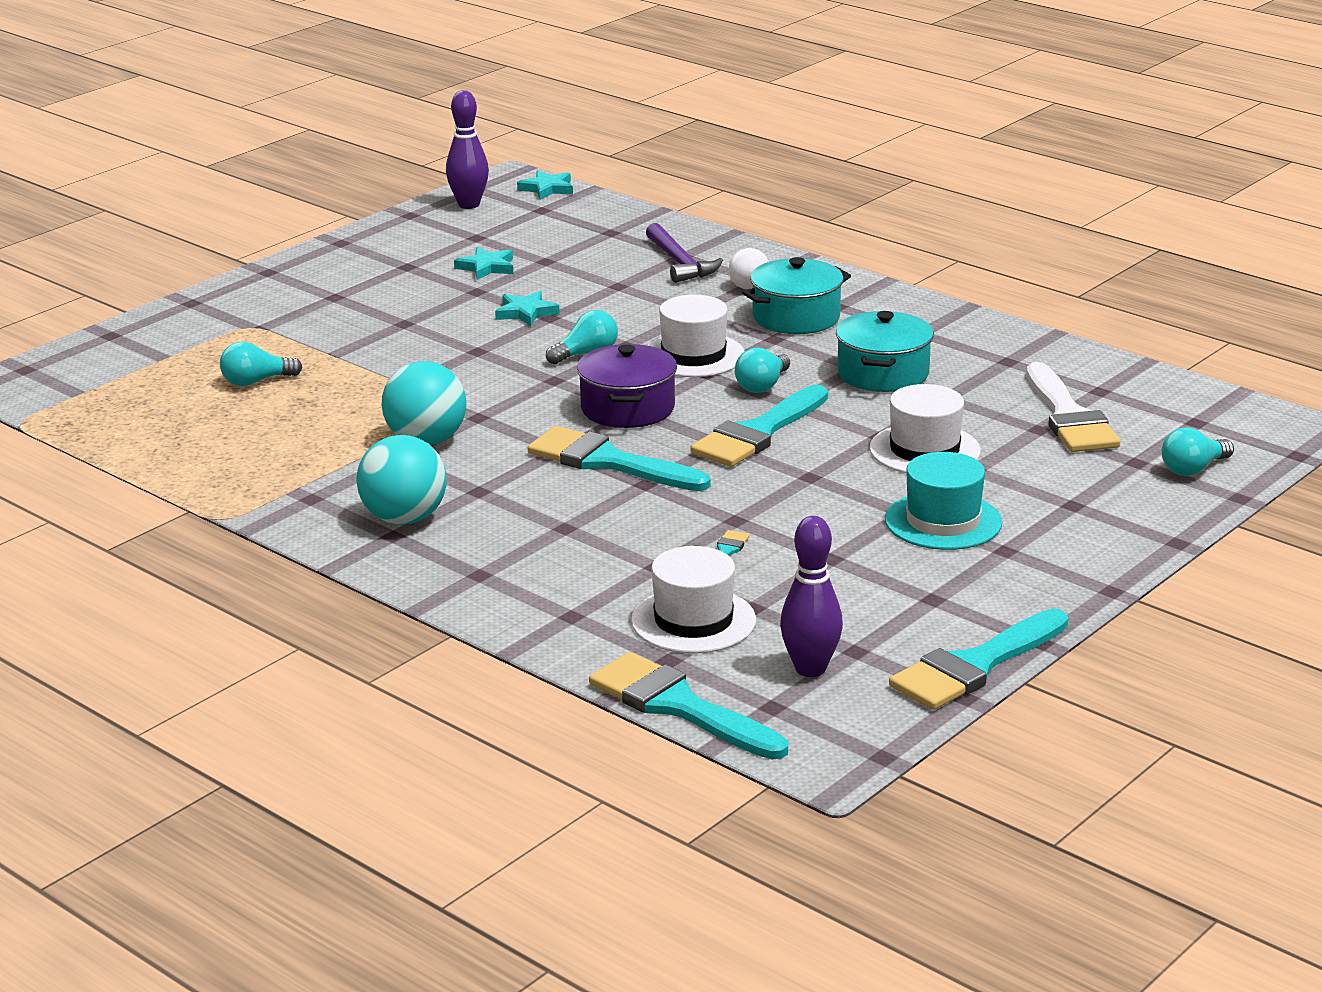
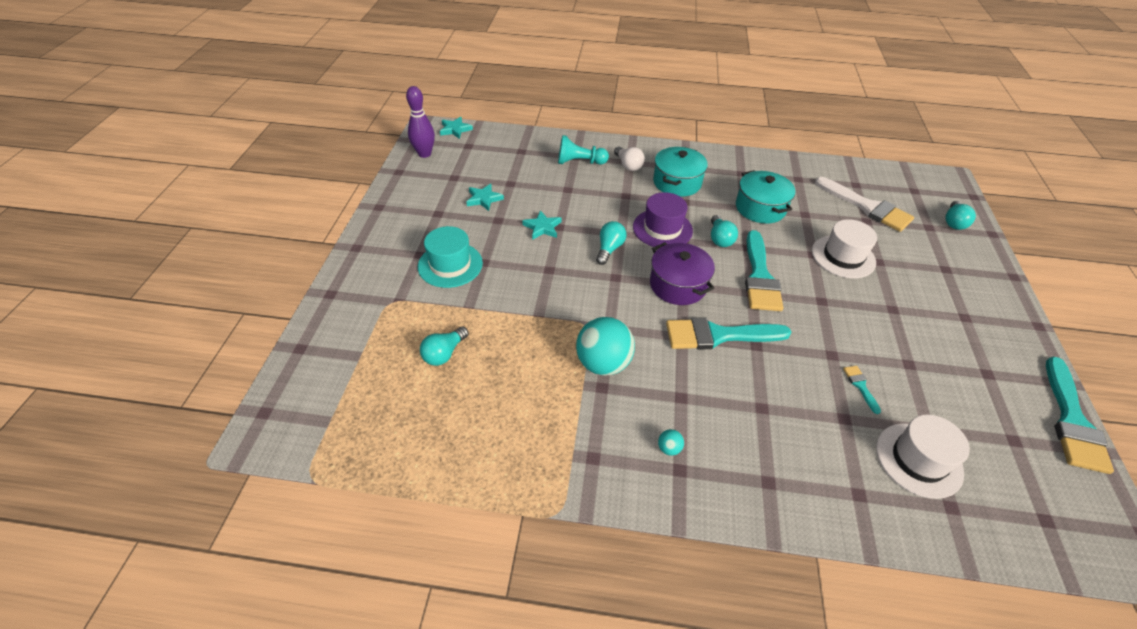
camera: 35 degrees left, 20 degrees up
(404, 519) = (669, 448): turquoise ball -> turquoise ball, size x0.40
(679, 706) = (1010, 553): turquoise brush -> none
(680, 263) = (579, 162): purple hammer -> turquoise pawn
(693, 355) = (662, 229): white hat -> purple hat
(810, 669) = (1018, 471): purple bowling pin -> none
(943, 521) = (915, 308): turquoise hat -> turquoise hat (450, 265)

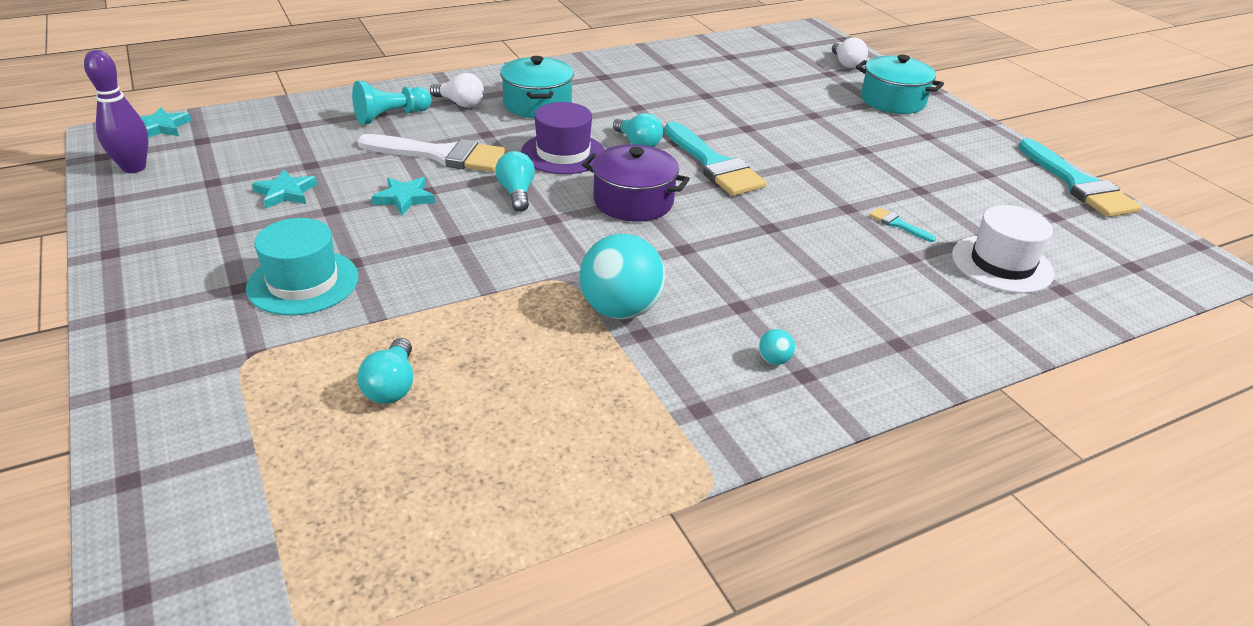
camera: 35 degrees left, 10 degrees down
(718, 335) = (722, 233): turquoise brush -> none
(760, 208) = (654, 102): turquoise pot -> turquoise pot (892, 101)
(843, 256) = (777, 121): white hat -> none
(867, 207) = (759, 72): white brush -> white brush (441, 155)
(953, 222) = (846, 63): turquoise light bulb -> white light bulb

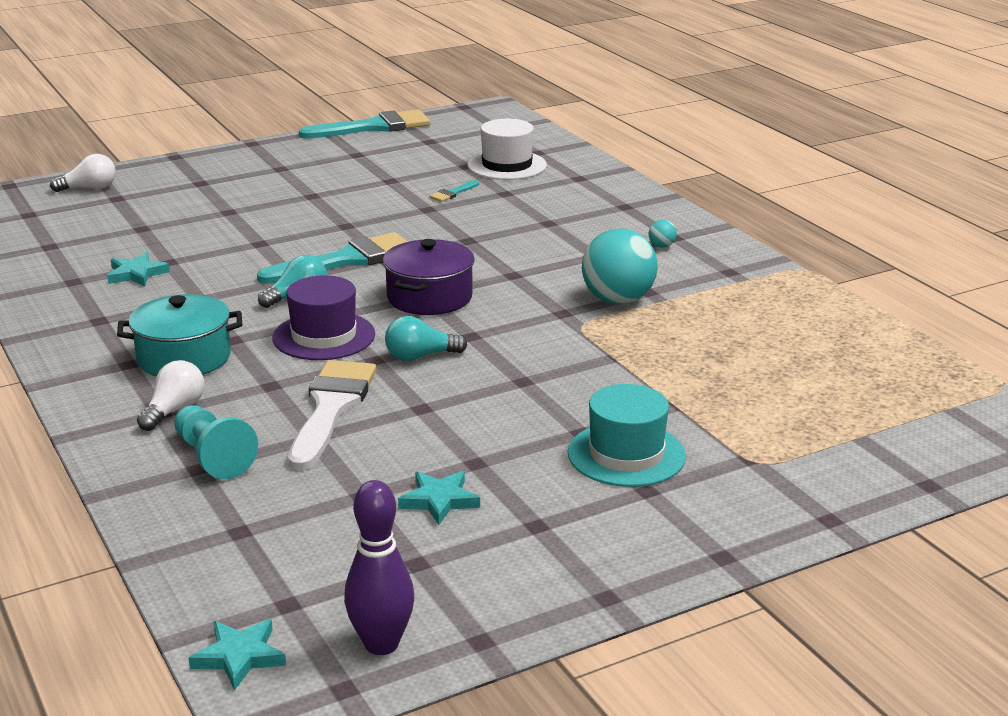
camera: 90 degrees left, 10 degrees down
(392, 386) = (760, 387): turquoise light bulb -> none
(404, 198) = (441, 419): turquoise star -> turquoise star (136, 274)
(892, 101) = (197, 175): turquoise pot -> none

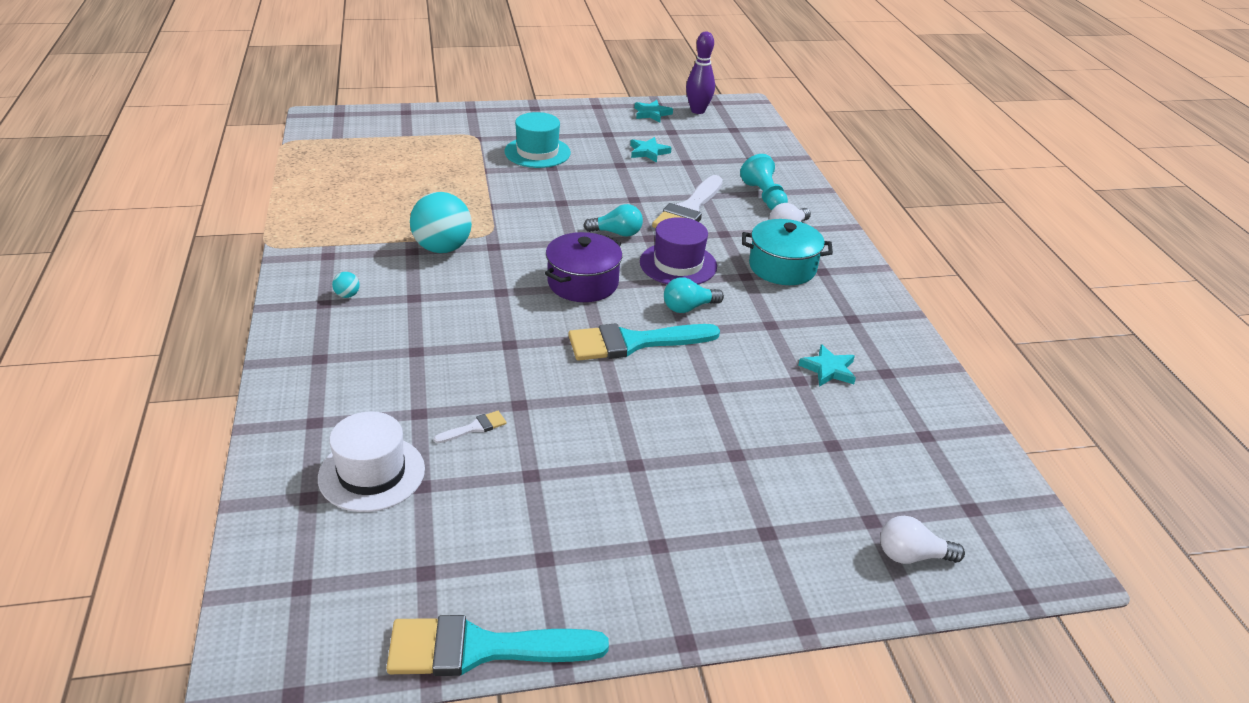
camera: 165 degrees left, 10 degrees up
(239, 657) = (756, 118): turquoise star -> turquoise star (652, 113)
(453, 193) = (474, 428): turquoise brush -> white brush

